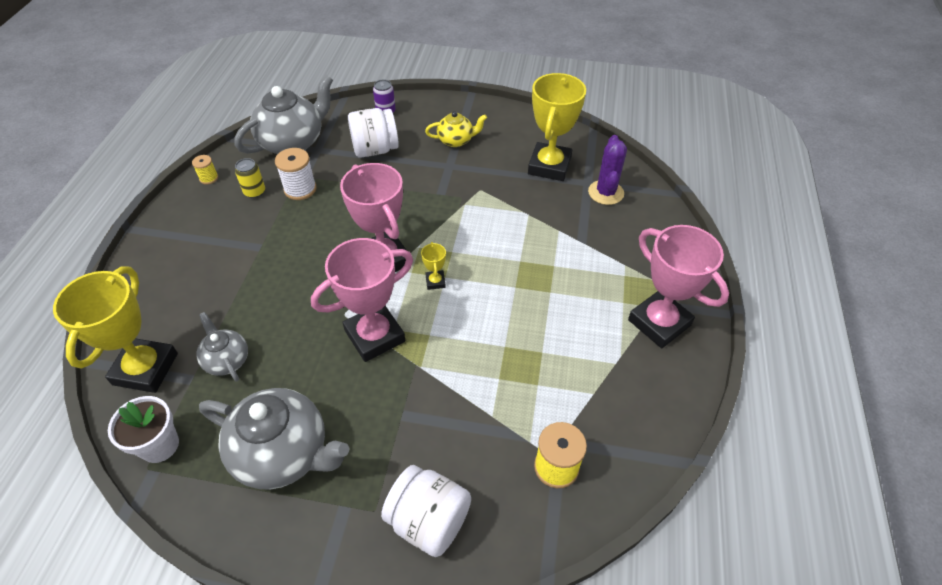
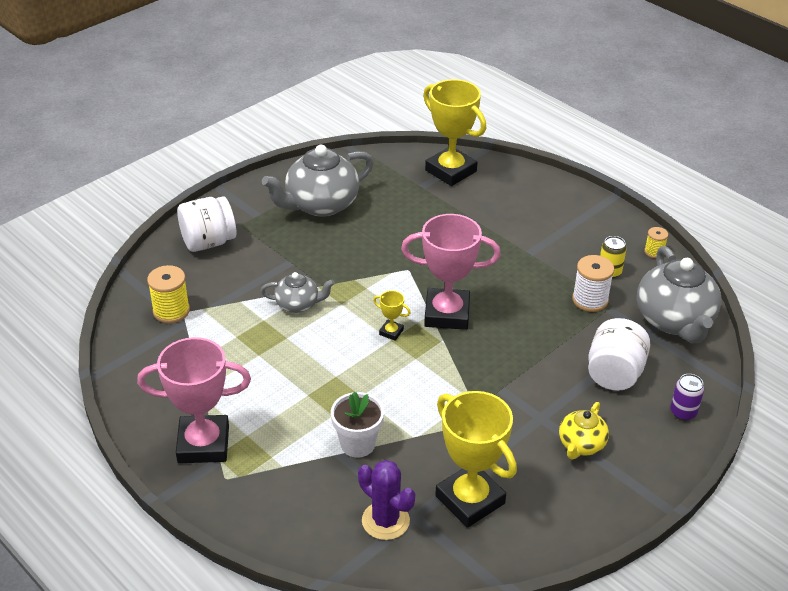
camera: 125 degrees right, 10 degrees down
(160, 445) = (381, 163): white flower pot -> white flower pot (357, 444)
(227, 360) = (422, 204): grey teapot -> grey teapot (298, 304)
(374, 336) = (370, 276): pink trophy -> none

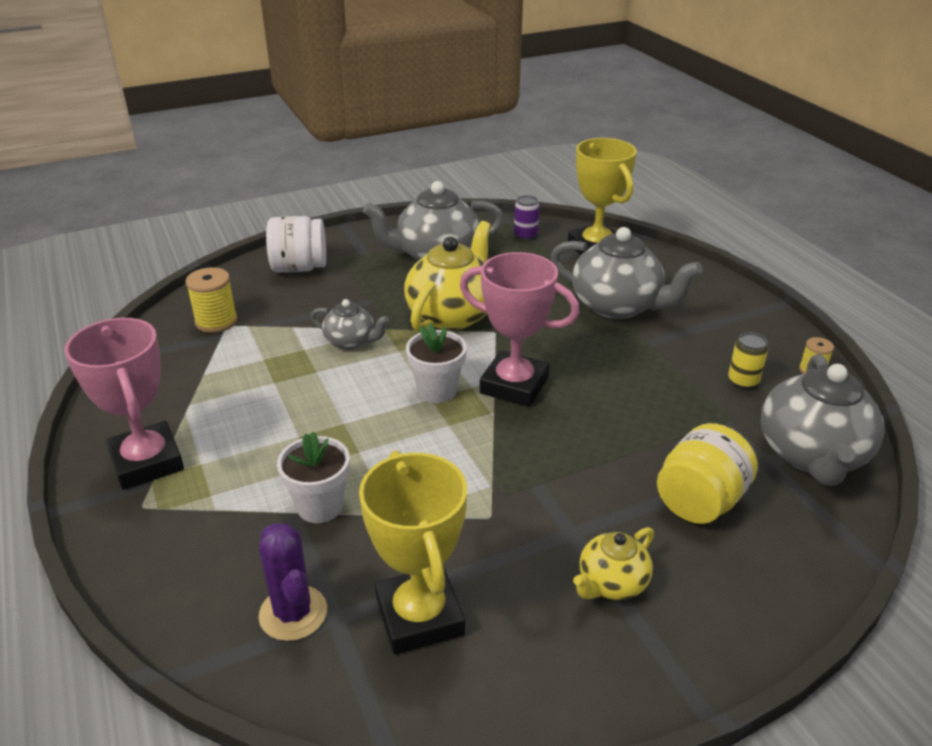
camera: 20 degrees right, 5 degrees down
(203, 444) = (147, 462): pink trophy -> pink trophy turned 45 degrees clockwise
(366, 261) = (452, 314): none -> yellow teapot
(391, 332) = (437, 391): yellow trophy -> white flower pot
(492, 225) = (617, 306): none -> grey teapot
(590, 300) = (703, 407): white spool -> none
(614, 373) = (699, 501): white jar -> yellow jar
(683, 412) = (782, 576): purple can -> purple can (525, 235)

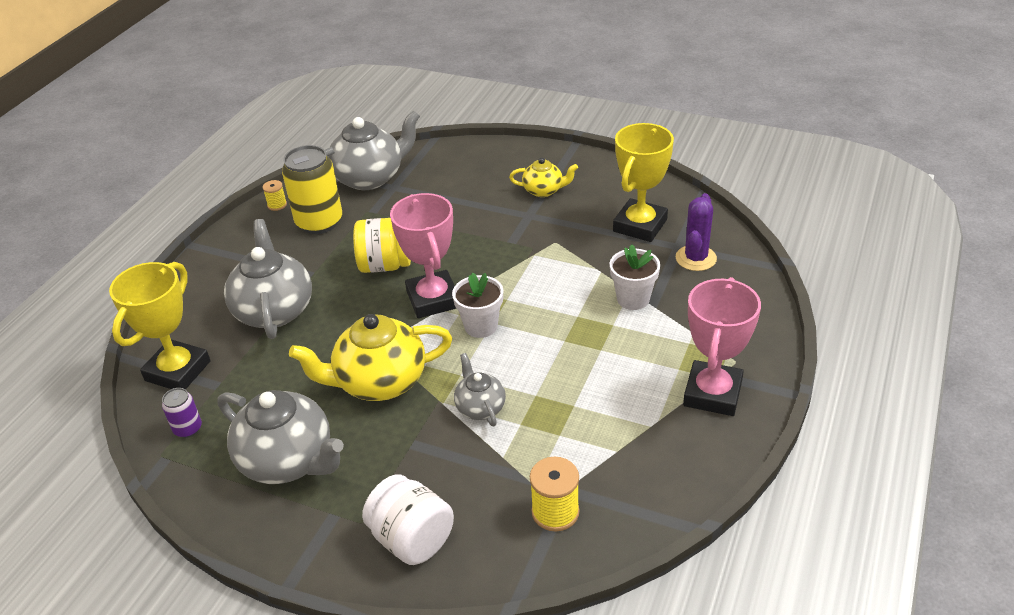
camera: 130 degrees left, 5 degrees up
(699, 501) = (454, 192): yellow jar -> yellow jar (385, 265)
(743, 381) = (319, 222): yellow can -> yellow can, size x2.06

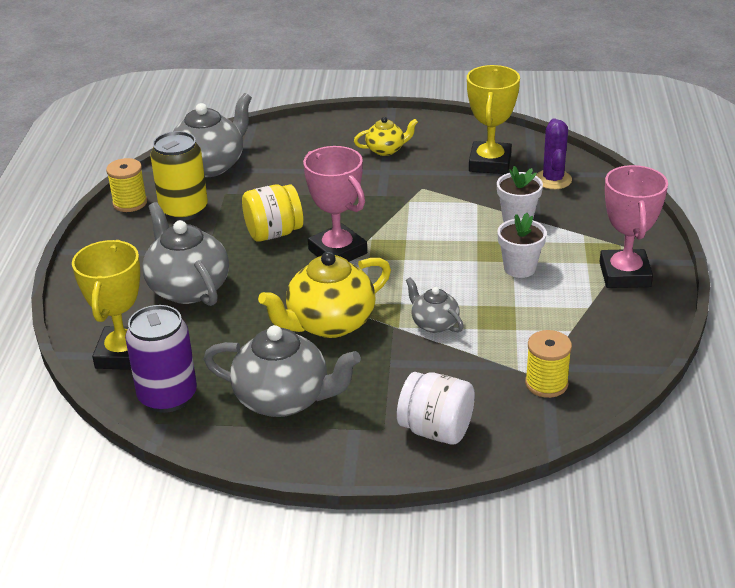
camera: 20 degrees left, 5 degrees down
(188, 429) = (167, 396): purple can -> purple can, size x2.06
(277, 205) = (130, 203): yellow spool -> yellow spool, size x1.72
(481, 326) = (395, 264): white flower pot -> white flower pot (519, 268)

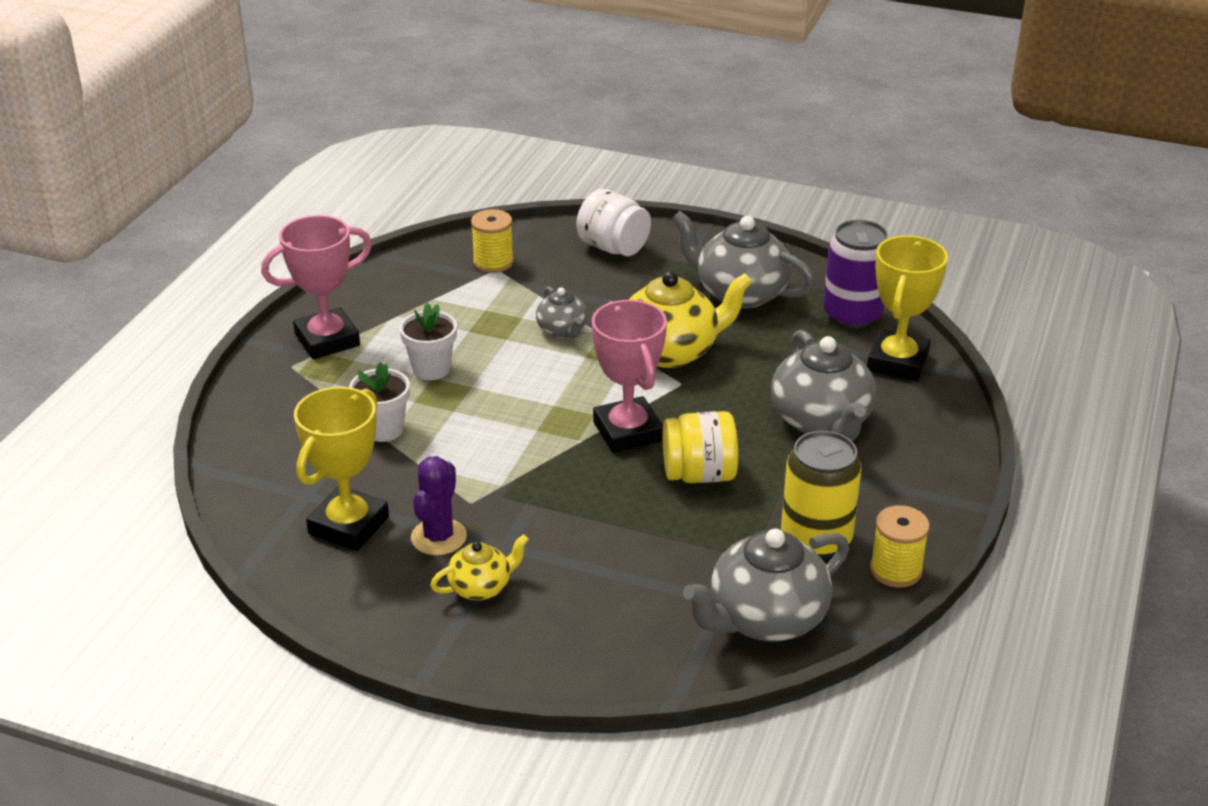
camera: 165 degrees left, 0 degrees up
(386, 150) = (481, 587): yellow teapot -> yellow teapot turned 150 degrees clockwise
(553, 180) = (289, 477): purple cactus -> purple cactus (438, 537)
(624, 274) = (327, 340): pink trophy -> pink trophy turned 45 degrees clockwise

